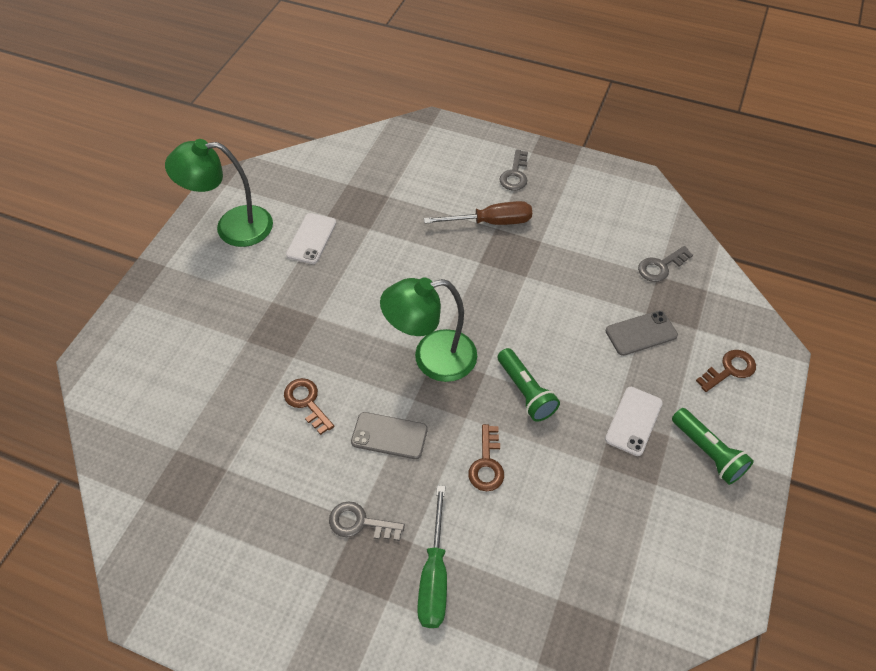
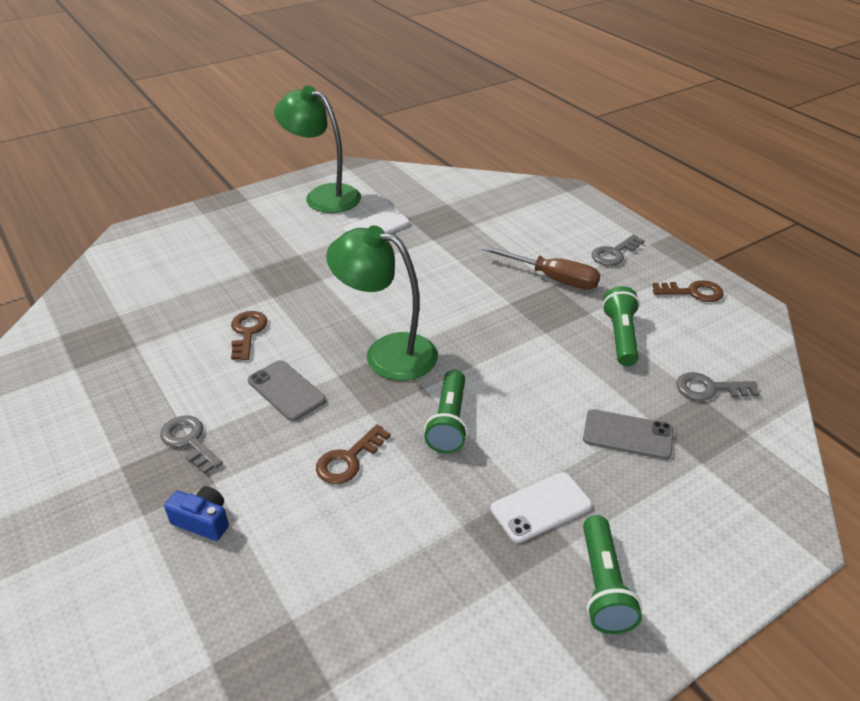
camera: 35 degrees right, 15 degrees down
(434, 575) = (203, 521): green screwdriver -> blue camera
(576, 252) = (620, 336): none -> green flashlight
(729, 370) = (709, 521): brown key -> brown key (693, 292)

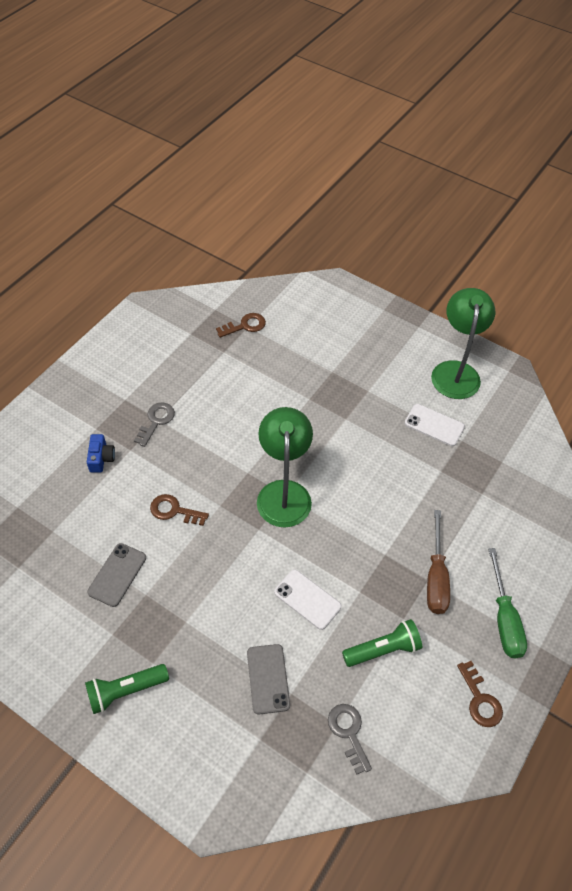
camera: 65 degrees right, 15 degrees up
(247, 332) = (264, 402): brown key -> brown key (245, 326)
(286, 390) = (220, 450): grey phone -> grey phone (117, 575)
(449, 422) = (231, 556): green flashlight -> none
(541, 507) = (176, 637): white phone -> white phone (307, 599)
(614, 253) = (504, 619): grey key -> green screwdriver

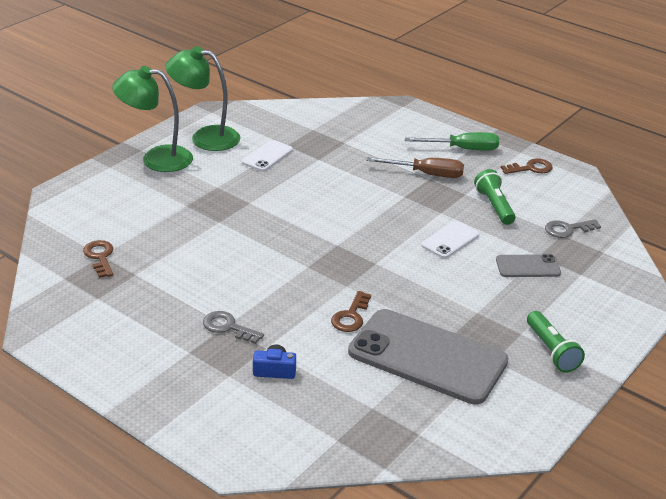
camera: 85 degrees left, 20 degrees down
(117, 575) = (427, 357): grey phone -> grey phone, size x2.16
(284, 492) = (334, 245): green lamp -> green lamp (156, 159)

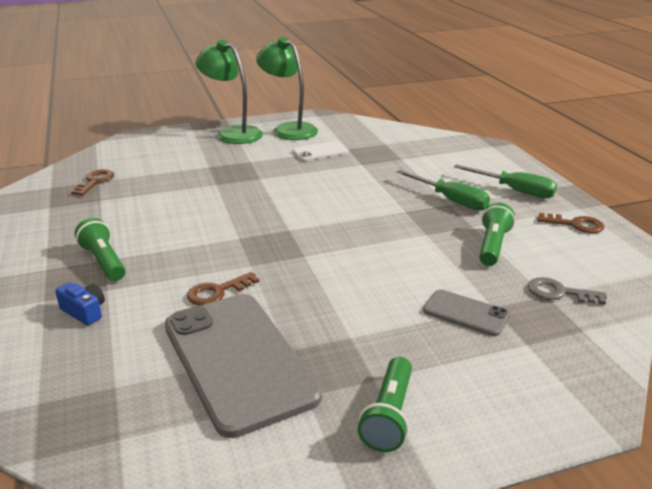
camera: 35 degrees right, 5 degrees down
(228, 327) = (103, 261): grey key -> green flashlight
(426, 174) = (450, 200): brown screwdriver -> green screwdriver
(450, 240) = (405, 260): white phone -> none

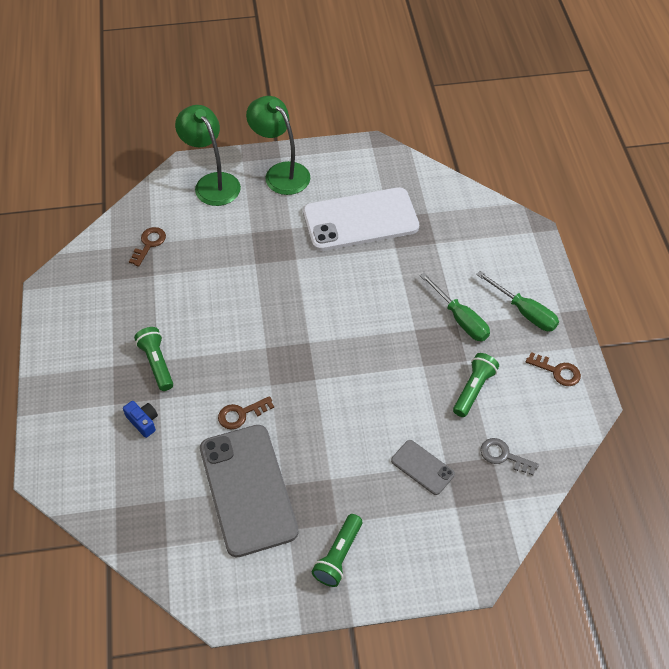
camera: 10 degrees right, 25 degrees up
(288, 129) = (337, 172): green lamp -> green lamp (212, 183)
(320, 152) = (360, 220): white phone -> white phone, size x2.16

